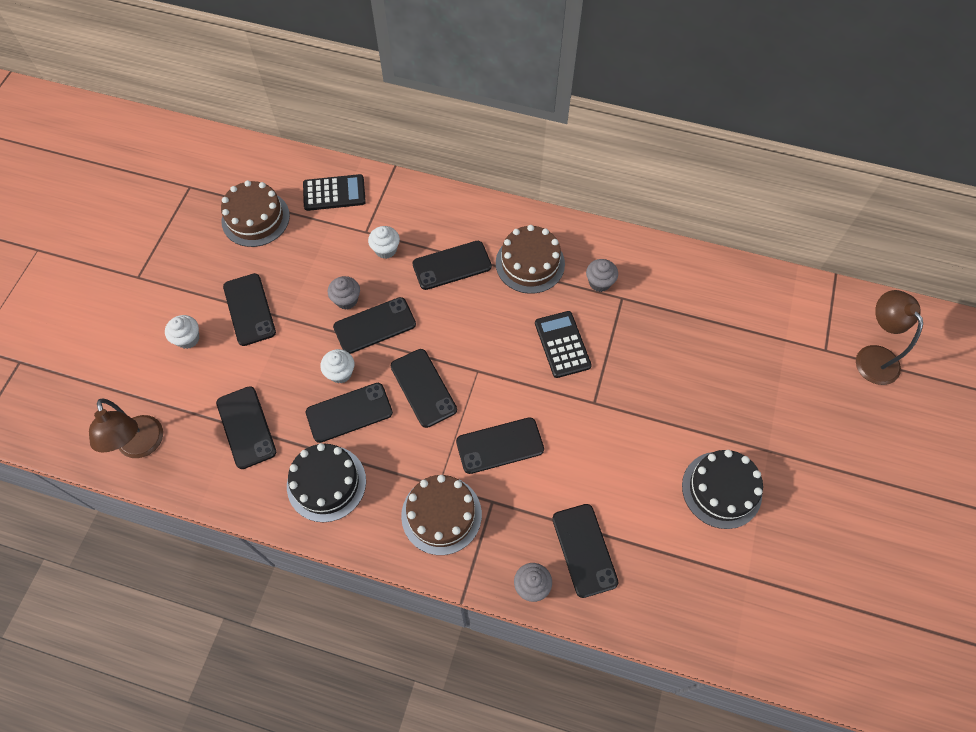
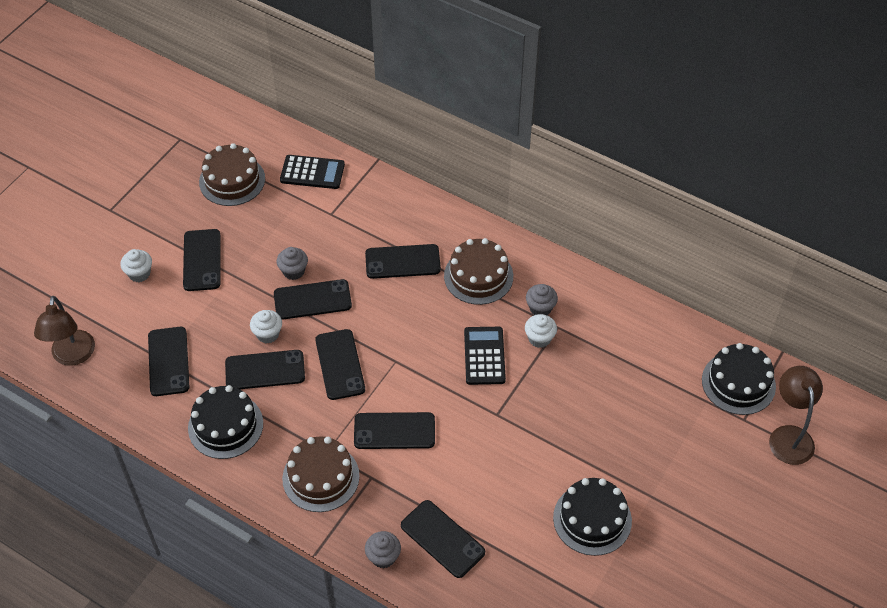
camera: 15 degrees right, 10 degrees down
(386, 250) = (344, 234): white cupcake -> white cupcake (539, 338)
(584, 550) = (442, 539): black phone -> black phone turned 45 degrees counterclockwise
(808, 314) = (738, 383): none -> black cake

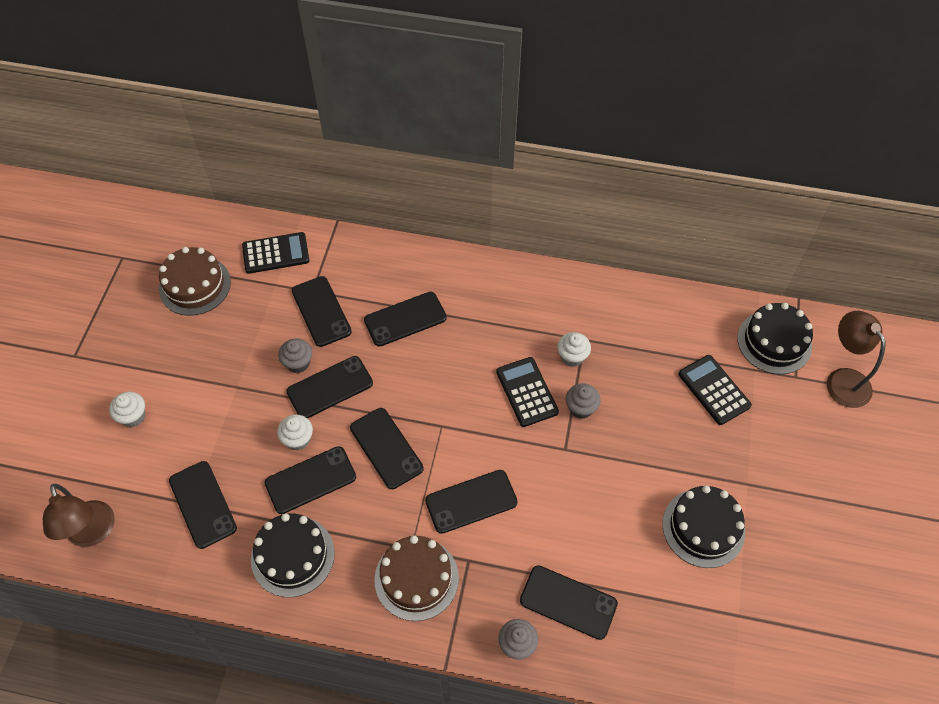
camera: 20 degrees left, 5 degrees up
(202, 260) = (196, 381): black phone -> black phone (321, 311)
(478, 276) = (486, 311): brown cake -> none
(540, 308) = (559, 325): grey cupcake -> grey cupcake (581, 408)
(659, 407) = (714, 390): none -> black calculator

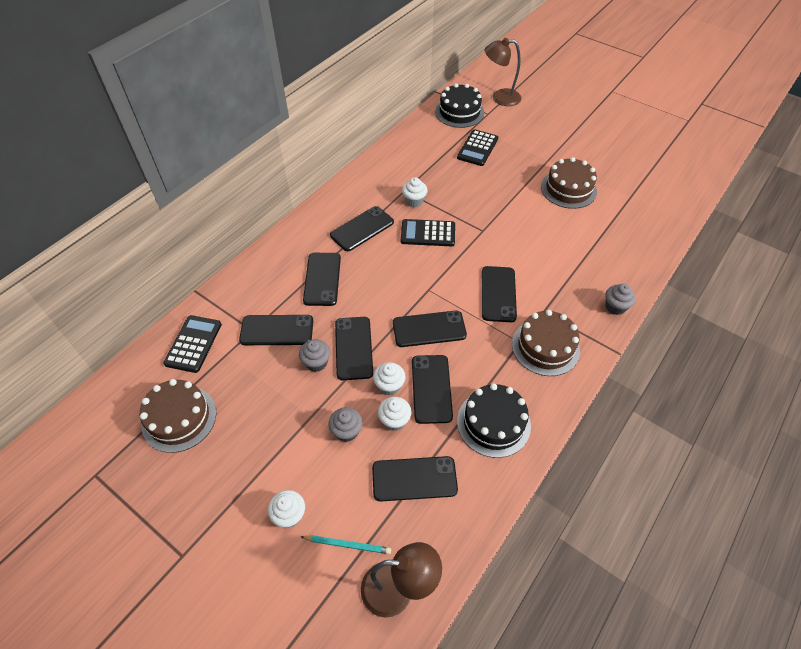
camera: 65 degrees left, 5 degrees down
(120, 475) = (347, 544): none -> turquoise pencil
(259, 461) = (394, 420): none -> white cupcake
(568, 602) = (594, 270): black phone -> black phone (362, 229)
(581, 408) = (456, 211): grey cupcake -> grey cupcake (346, 431)
(703, 528) = (568, 189): black cake -> brown cake
(714, 390) = (477, 148): black calculator -> black calculator turned 60 degrees counterclockwise

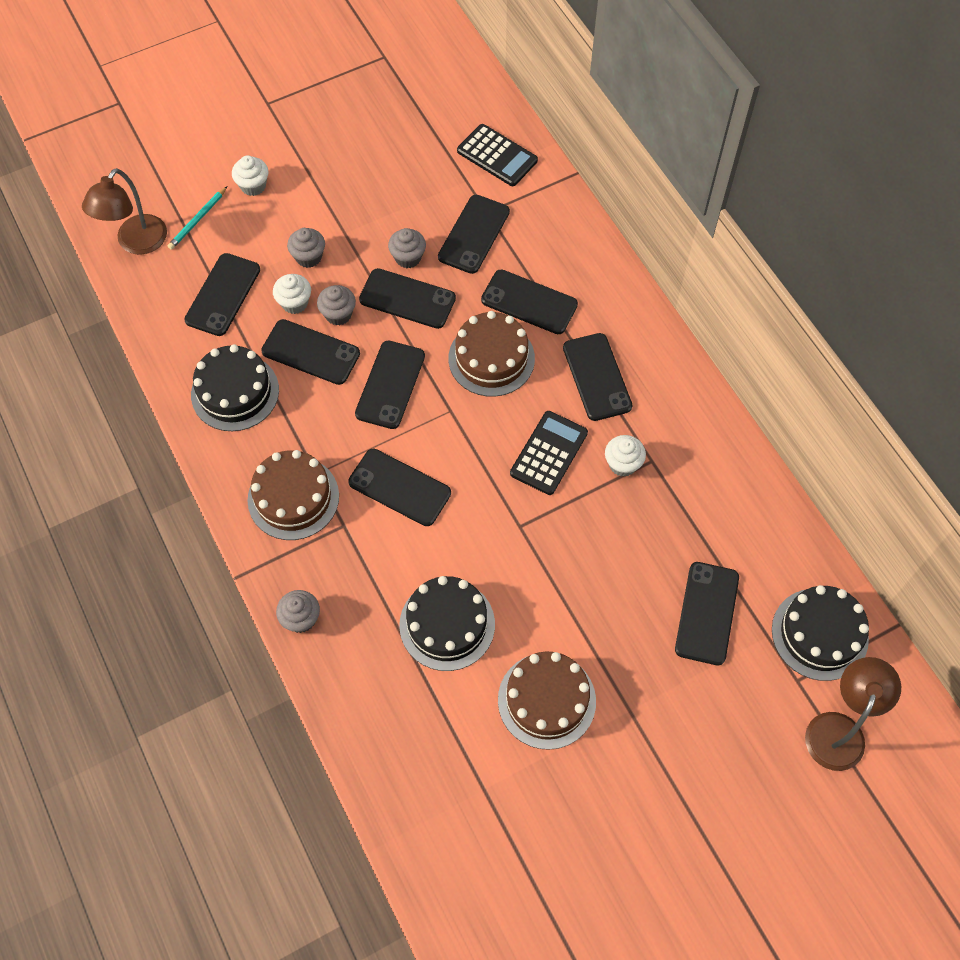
camera: 115 degrees right, 10 degrees up
(179, 418) = (408, 126): brown cake -> brown cake (491, 358)
(389, 386) = (338, 314): white cupcake -> grey cupcake
(477, 148) = (707, 613): black calculator -> black phone
(563, 240) = (447, 624): none -> black cake

